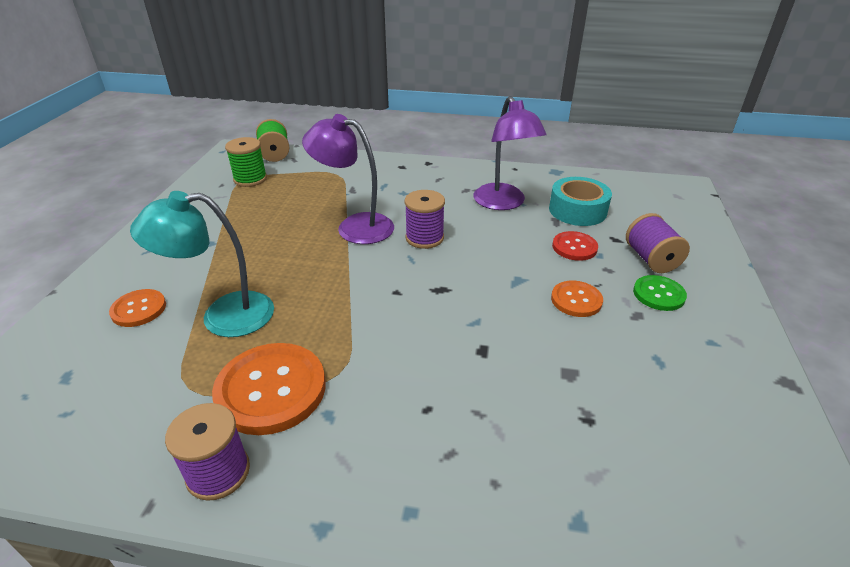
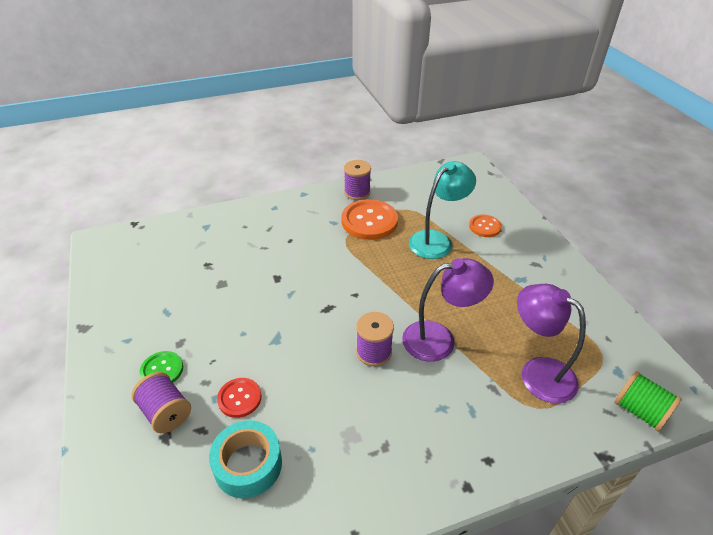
camera: 150 degrees right, 5 degrees up
(250, 179) = (597, 357): green spool -> none
(503, 203) = (332, 439): purple lamp -> purple lamp (538, 372)
(576, 300) = (227, 338): orange button -> none

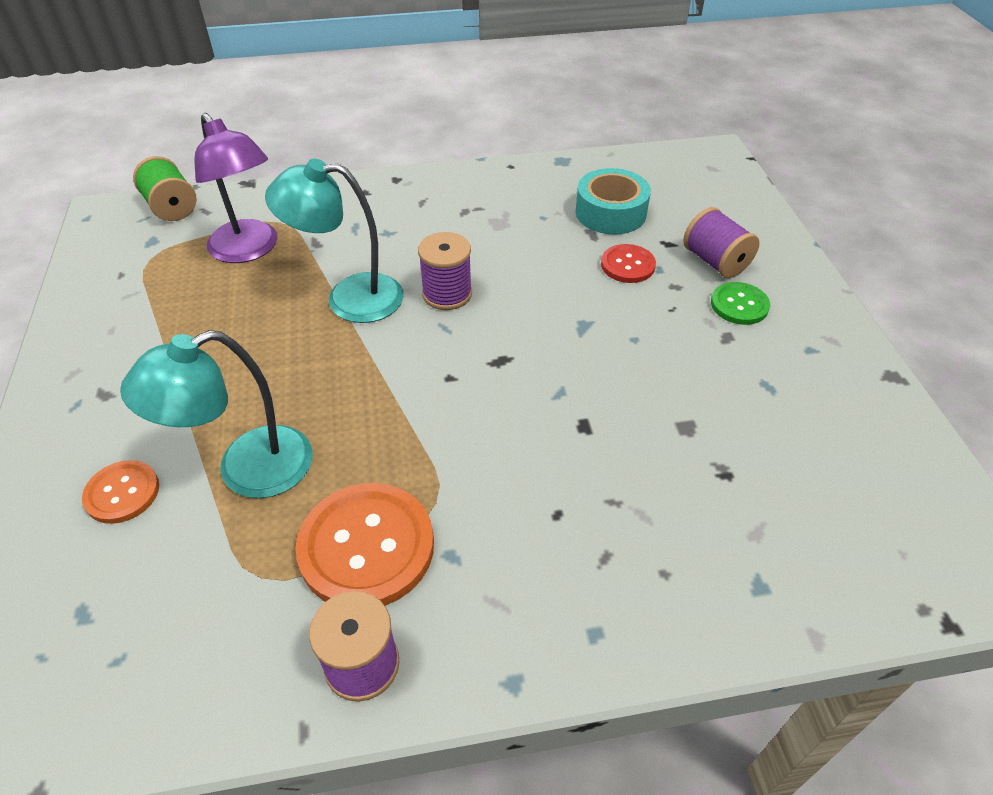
camera: 170 degrees left, 5 degrees up
(439, 339) = (349, 298): purple lamp -> turquoise lamp

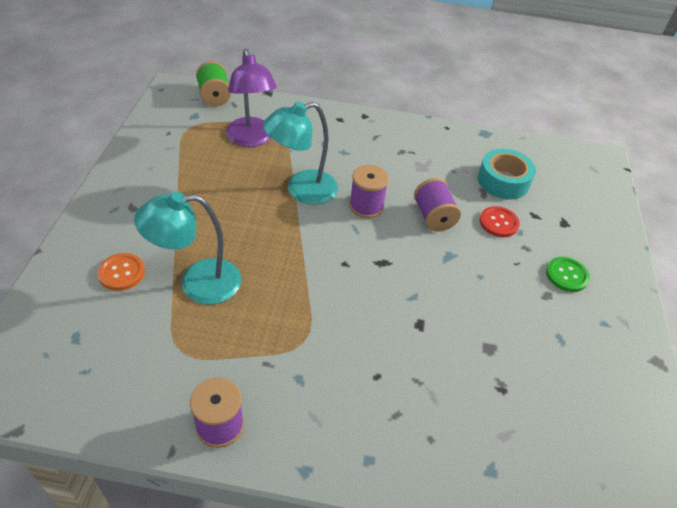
camera: 15 degrees right, 0 degrees up
(349, 298) = (301, 190): turquoise lamp -> turquoise lamp turned 45 degrees counterclockwise
(366, 547) = (250, 355): orange button -> none
(715, 262) = (563, 239): purple spool -> purple spool (433, 217)

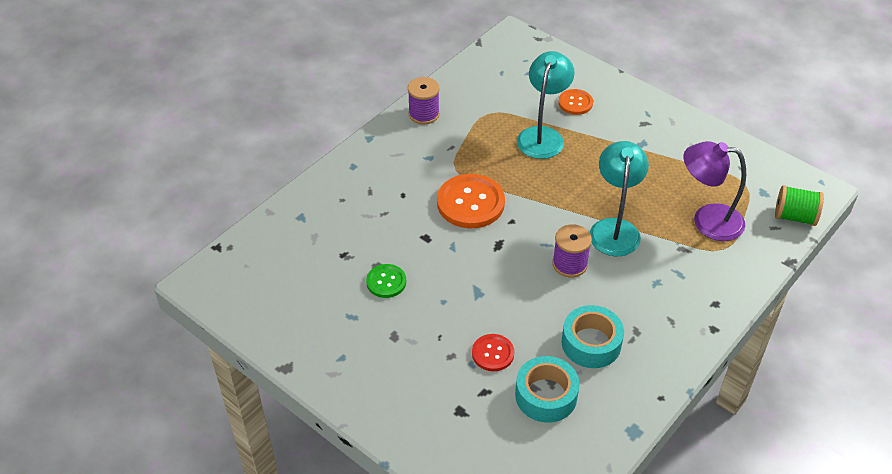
camera: 125 degrees right, 0 degrees up
(344, 306) = (470, 203): none -> orange button
(433, 217) = (529, 306): purple spool -> none
(435, 171) = (591, 343): none -> turquoise tape
(566, 275) = (402, 365): green button -> green button (386, 282)

